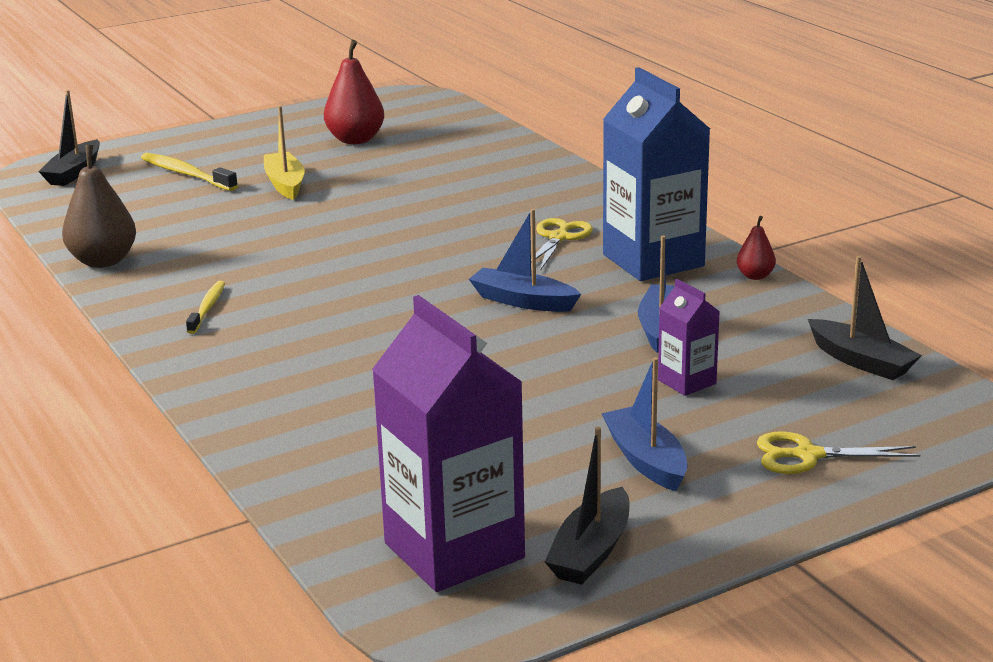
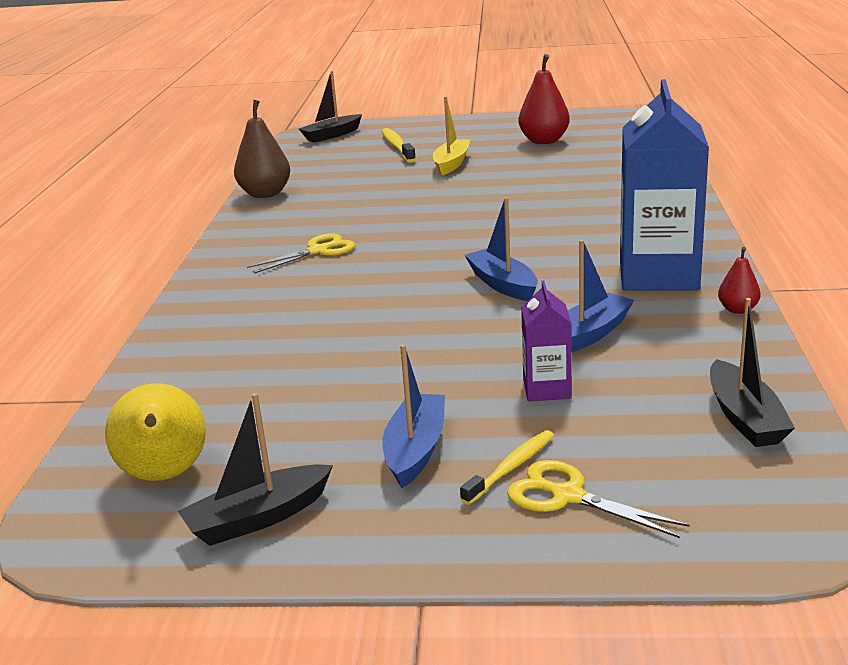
camera: 35 degrees right, 0 degrees up
(207, 308) = (279, 239): yellow toothbrush -> yellow toothbrush (511, 467)
(454, 550) = (165, 476): purple carton -> yellow pear
(559, 238) = (601, 240): yellow scissors -> yellow scissors (318, 251)

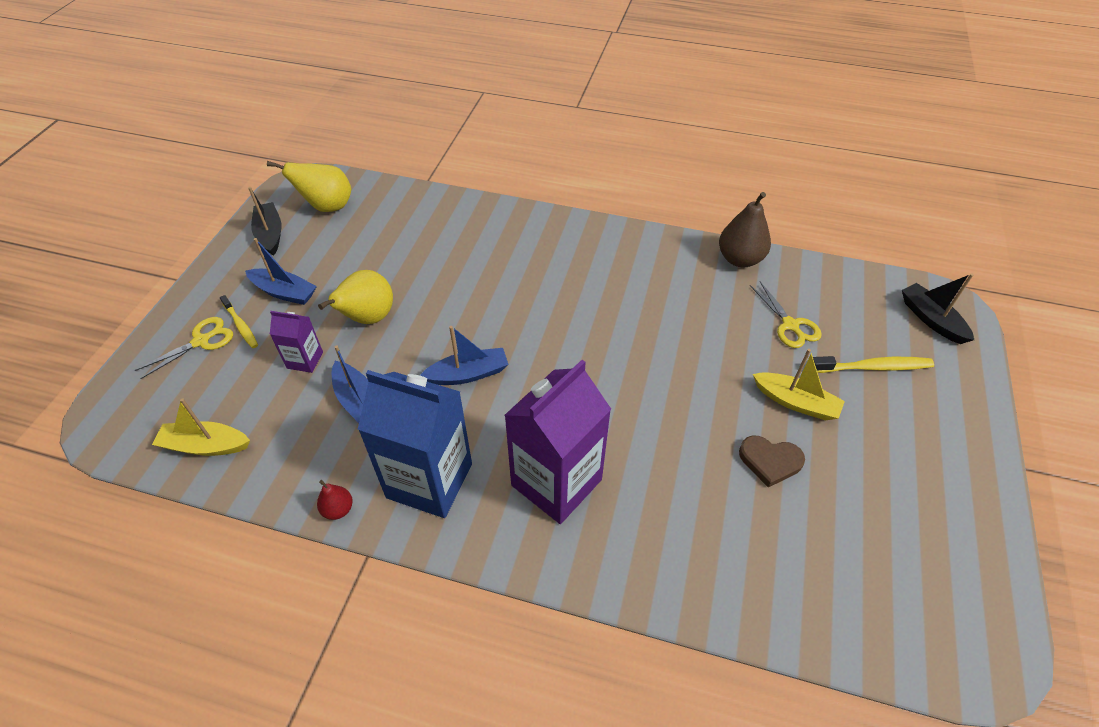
camera: 100 degrees right, 25 degrees up
(318, 251) = (588, 280): yellow scissors -> yellow scissors (790, 325)
(441, 364) = (368, 318): none -> yellow pear
(521, 166) = (770, 461): none -> brown heart
(544, 141) = (869, 511): red pear -> none
(608, 226) = (556, 482): none -> purple carton
(745, 418) = (205, 445): black boat -> yellow boat

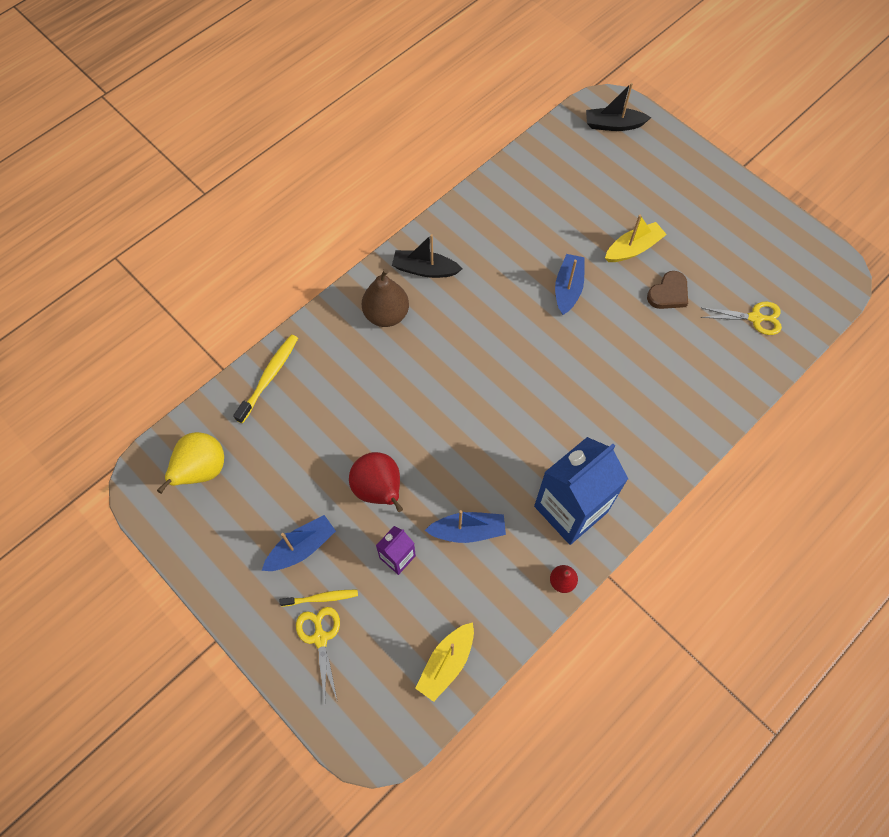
camera: 60 degrees left, 15 degrees up
(270, 234) = (208, 535): black boat -> black boat (425, 269)
(368, 318) = (379, 490): yellow pear -> red pear
(468, 374) = (487, 440): blue boat -> blue boat (568, 288)
(556, 482) = (616, 428): purple carton -> none
(739, 259) = (486, 195): brown pear -> brown pear (386, 314)
(790, 325) = (568, 207): yellow scissors -> yellow scissors (755, 318)
(873, 367) = (631, 186): yellow toothbrush -> yellow toothbrush (269, 377)

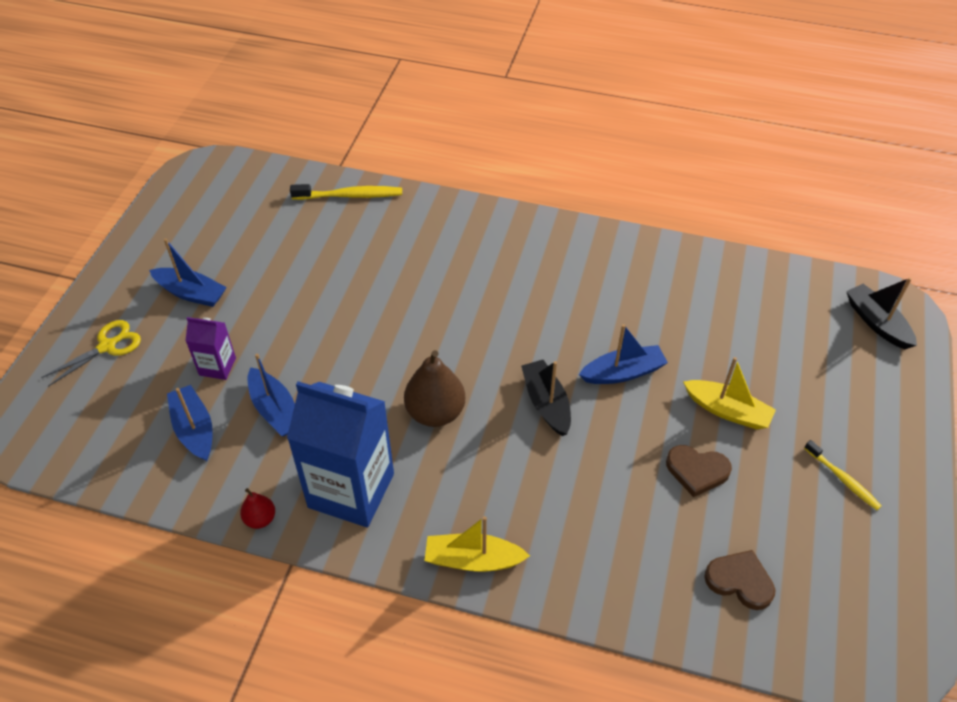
camera: 60 degrees right, 15 degrees down
(202, 470) = (231, 196): yellow pear -> none
(321, 598) = (148, 329): yellow toothbrush -> yellow toothbrush (843, 479)
(379, 490) = (281, 321): red pear -> none
(386, 314) = (475, 243): brown pear -> brown pear (435, 412)
(425, 269) = (548, 248): black boat -> black boat (546, 403)
(446, 663) = (121, 455): yellow boat -> yellow boat (473, 560)
(452, 598) = (194, 429): none -> blue boat
(755, 318) = (740, 581): yellow scissors -> brown heart

